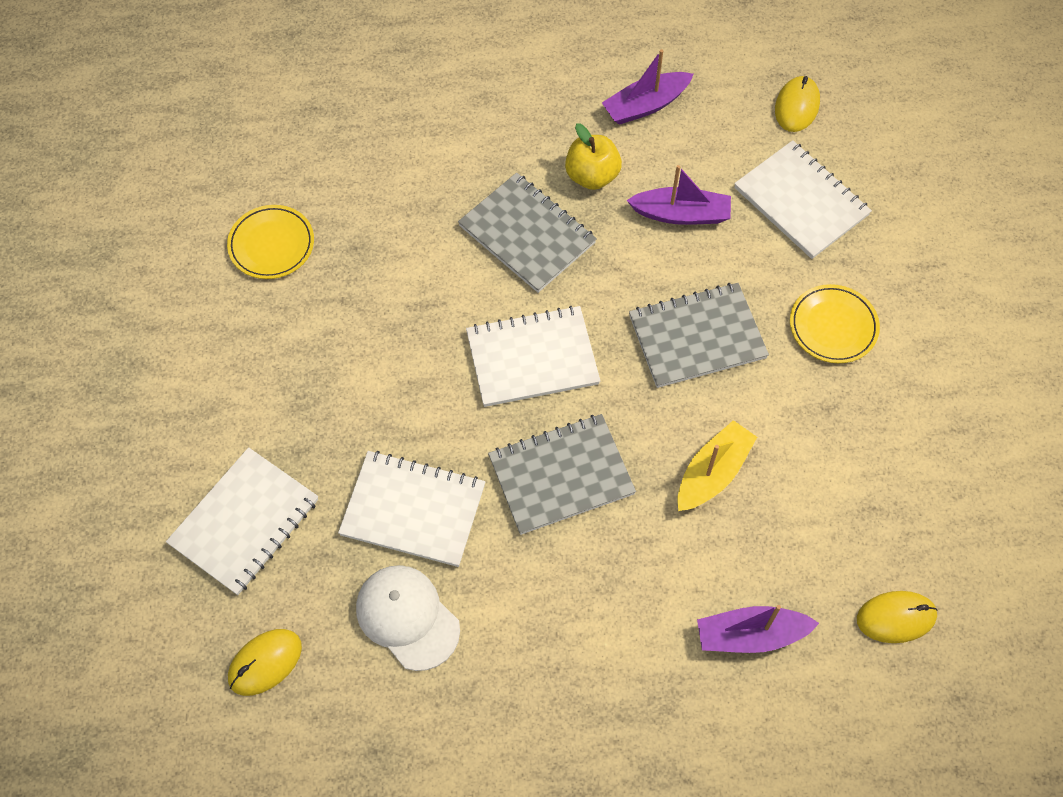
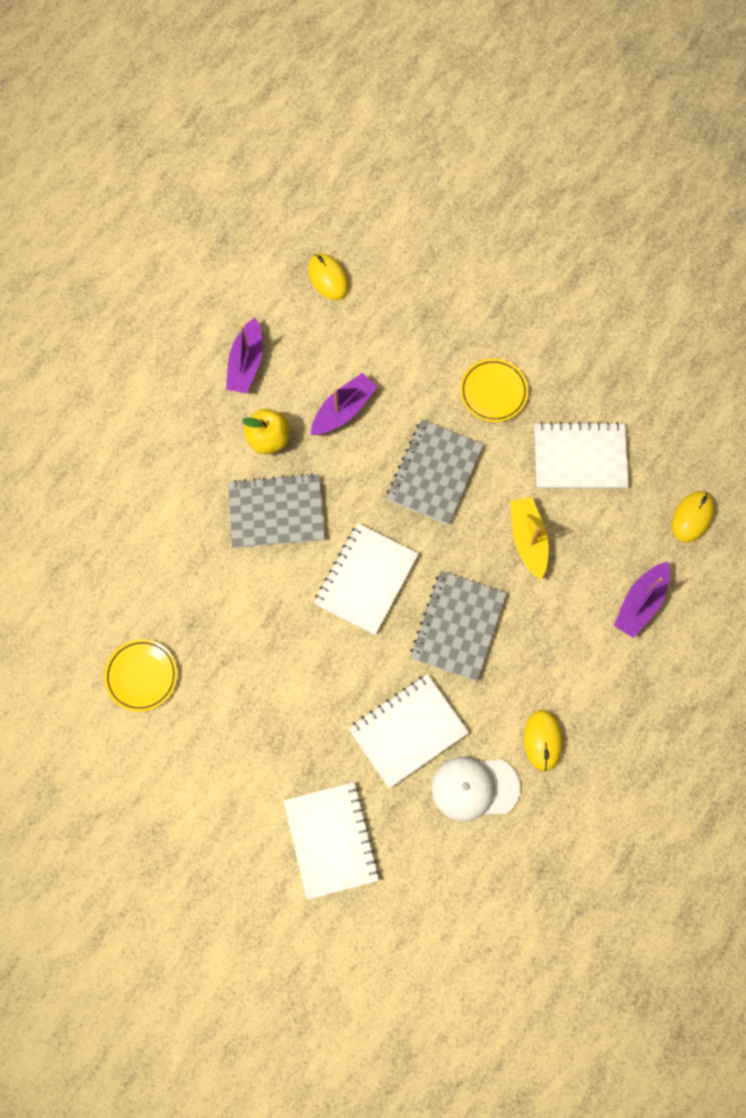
camera: 50 degrees left, 10 degrees up
(265, 662) = (435, 895): yellow mouse -> yellow mouse (542, 740)
(801, 201) = (396, 335): white notebook -> white notebook (579, 457)

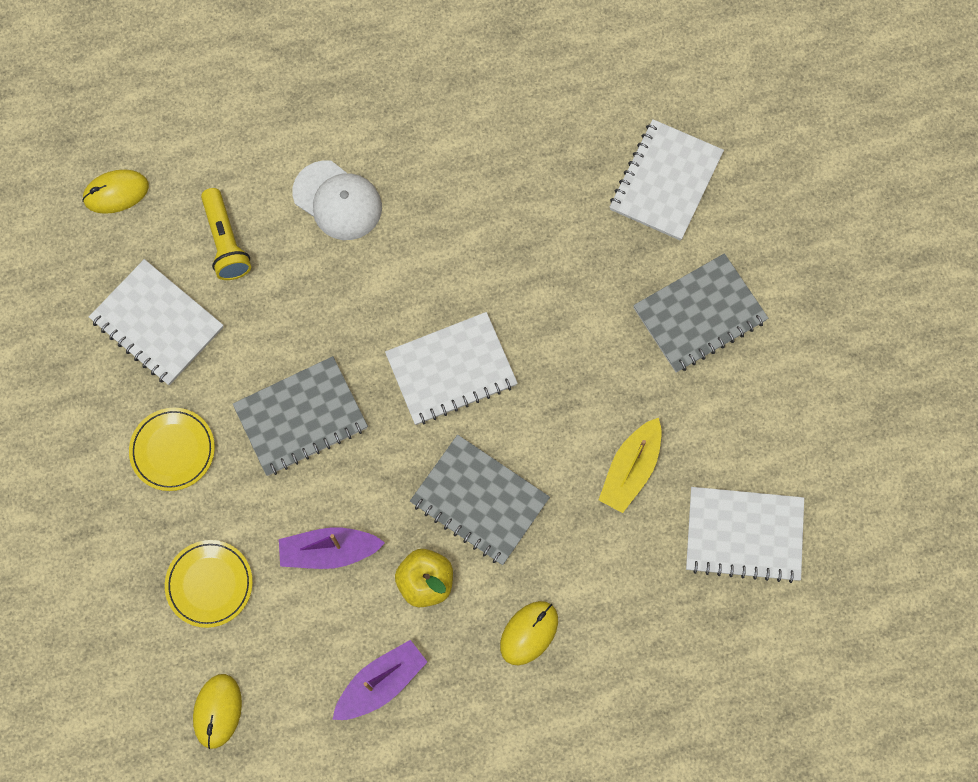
camera: 140 degrees left, 0 degrees up
(141, 676) = (726, 446): yellow plate -> yellow plate (209, 584)
(408, 731) = (527, 214): white notebook -> white notebook (744, 534)
(458, 626) = (407, 265): grey notebook -> grey notebook (699, 314)
(474, 788) = (512, 129): white cap -> white cap (337, 201)
(528, 539) = (275, 289): yellow boat -> yellow boat (630, 470)
(542, 740) = (422, 120): yellow mouse -> yellow mouse (529, 633)
(590, 543) = (226, 242): none -> yellow flashlight
(640, 603) = (234, 160): purple boat -> none

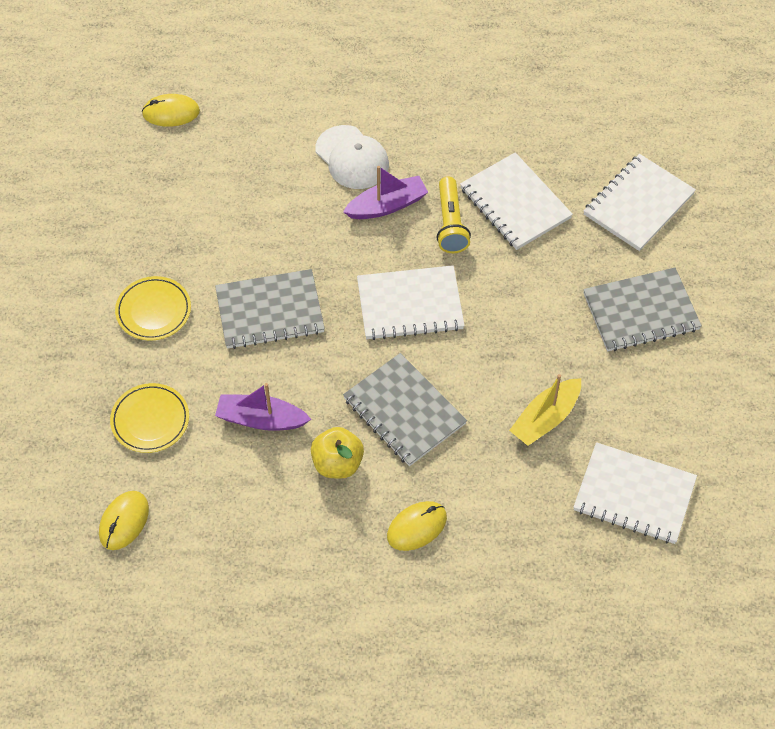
camera: 15 degrees right, 15 degrees down
(157, 323) = (172, 214): white notebook -> white notebook (515, 203)
(226, 242) = (249, 167): yellow flashlight -> yellow flashlight (450, 224)
(381, 683) = (273, 535): purple boat -> purple boat (387, 205)

